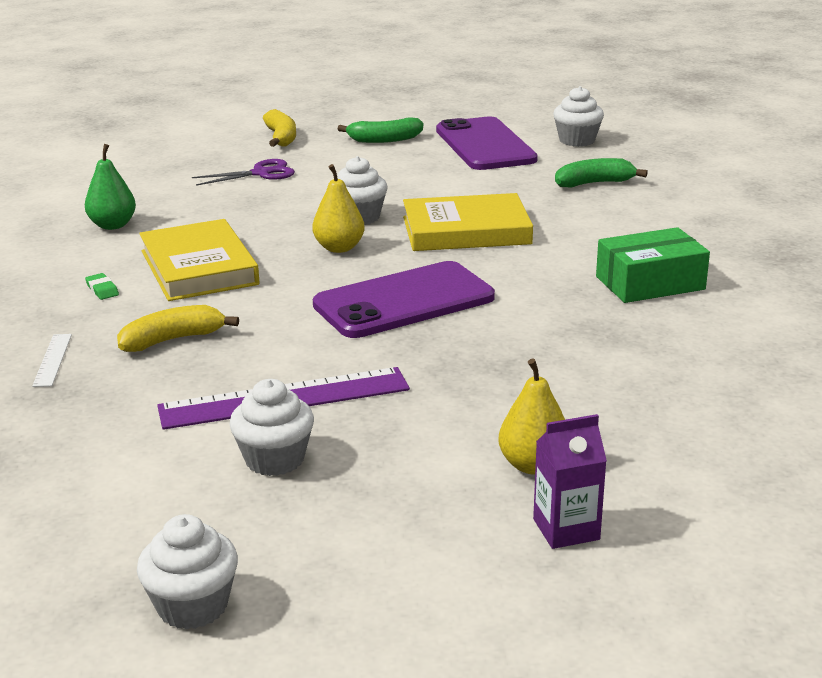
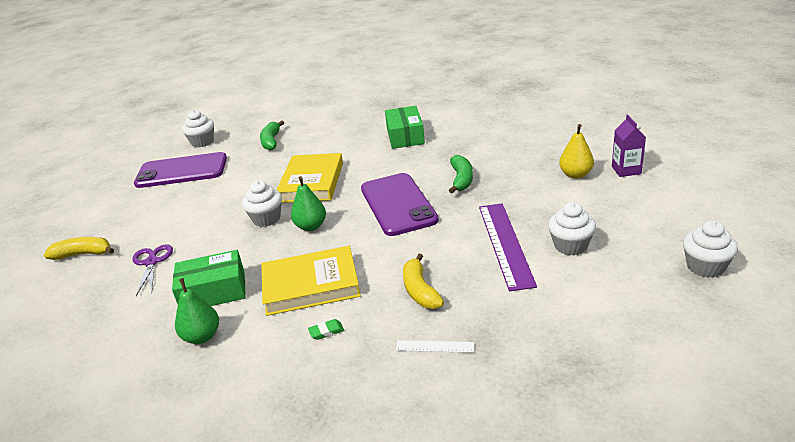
camera: 75 degrees left, 5 degrees up
(195, 216) = (213, 291): none -> green box
(339, 248) = (311, 226): yellow pear -> green pear
(384, 140) = (134, 208): green banana -> green banana (461, 179)

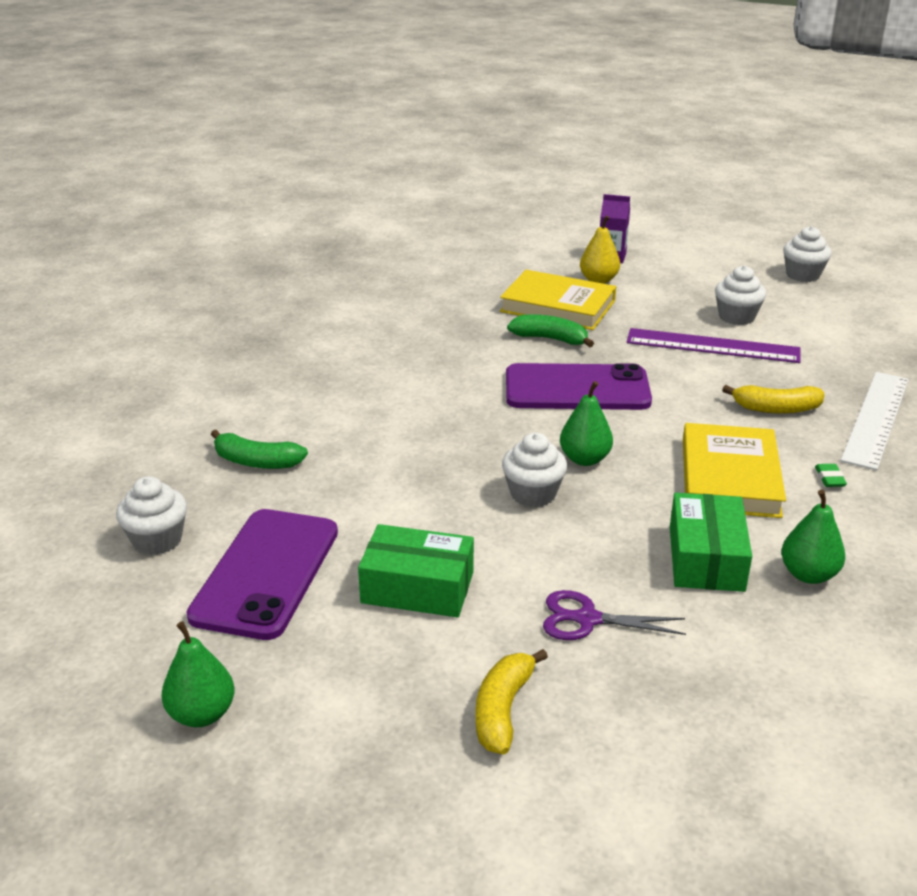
camera: 75 degrees left, 0 degrees up
(89, 187) = (202, 714): none -> green pear
(312, 182) = (452, 442): yellow book -> yellow book (558, 306)
(405, 136) = (384, 350): green box -> green box (417, 587)
(435, 346) = (875, 418): white ruler -> white ruler, size x2.22

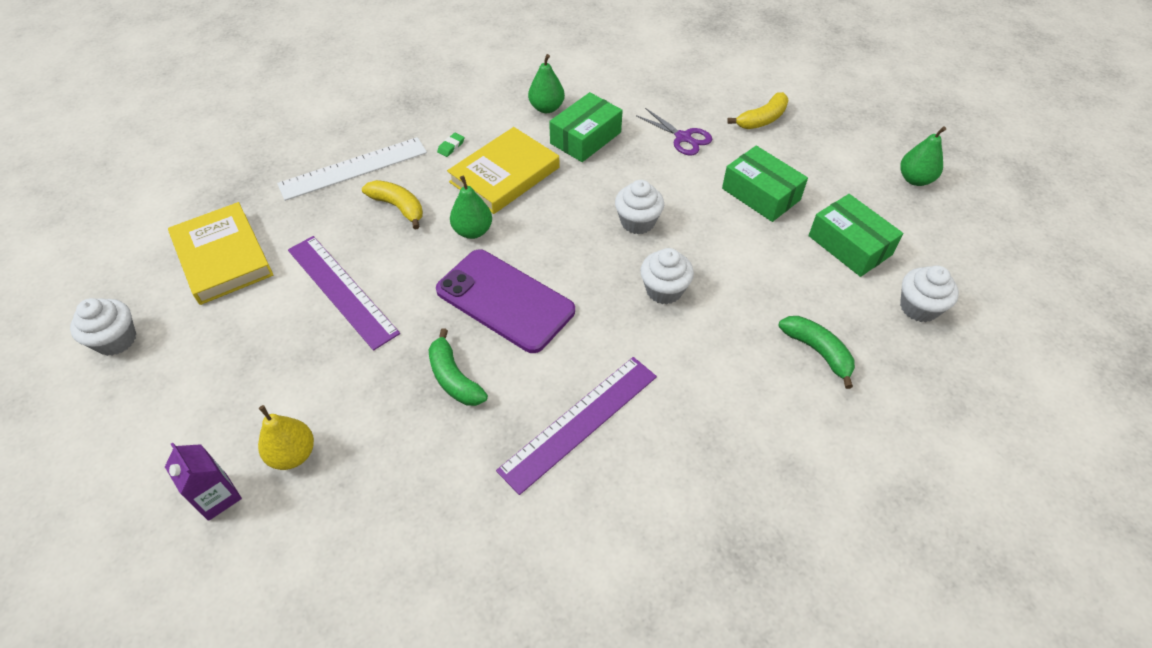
camera: 145 degrees left, 20 degrees up
(266, 573) = (849, 245): purple phone -> green box
(429, 353) = (579, 422): none -> purple ruler
(558, 306) = (388, 429): yellow book -> yellow book (223, 257)
(584, 459) = (575, 232): green pear -> green pear (473, 231)
(736, 317) = (267, 315): white cupcake -> white cupcake (664, 290)

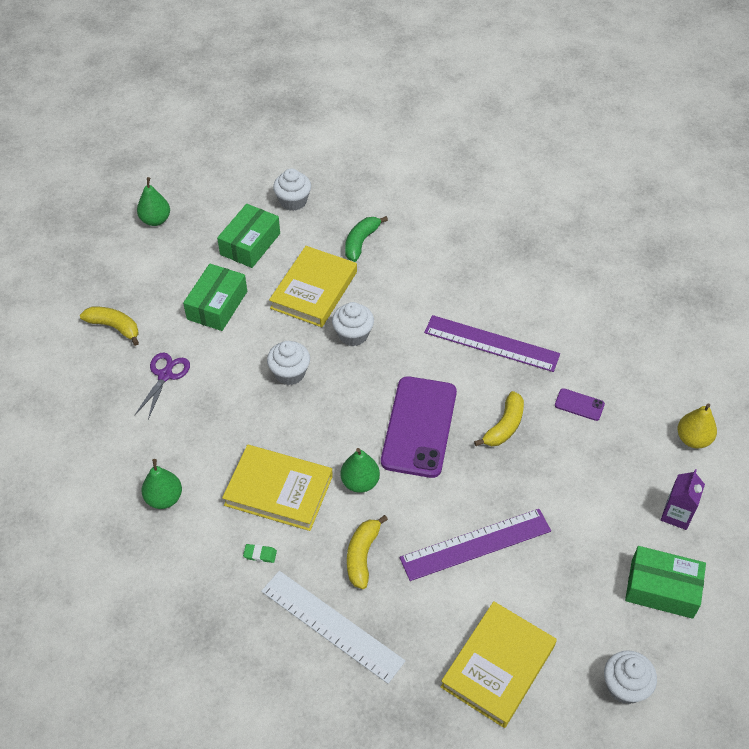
camera: 115 degrees left, 0 degrees up
(293, 454) = (620, 489): yellow pear -> yellow pear (693, 439)
(341, 290) = (475, 544): purple ruler -> purple ruler turned 45 degrees clockwise
(430, 474) = (579, 405): none -> purple phone
(454, 378) = (504, 426): green banana -> yellow banana
(585, 138) = (197, 448): green box -> green box (662, 588)
(750, 278) = (314, 290): none -> yellow book

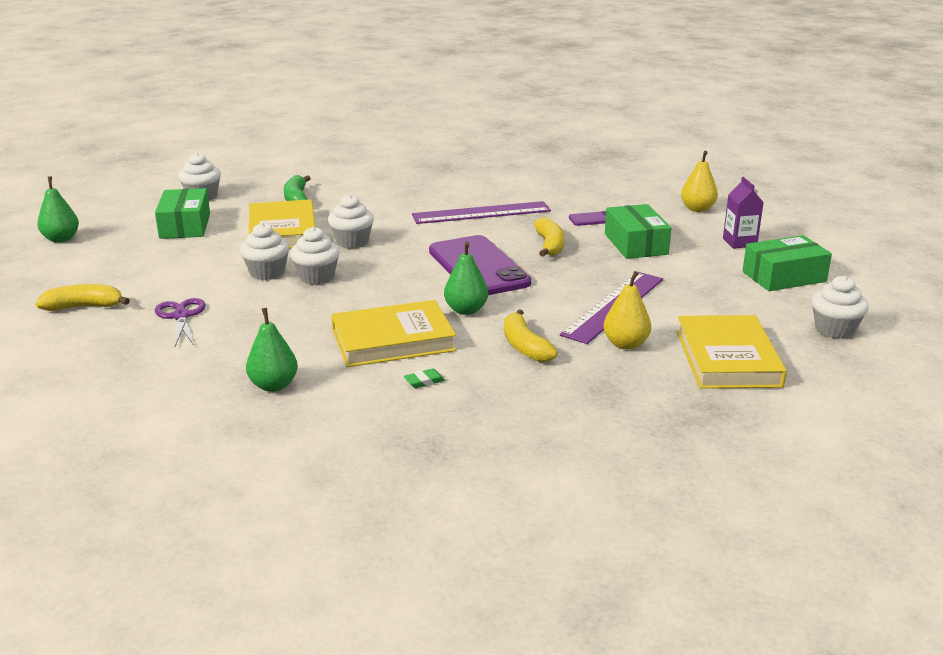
camera: 35 degrees left, 25 degrees down
(217, 305) = (191, 264): green box -> green box (636, 244)
(260, 347) = (267, 272): none -> white cupcake
(332, 625) = (553, 394): white ruler -> none
(438, 599) = (625, 344): none -> yellow pear

